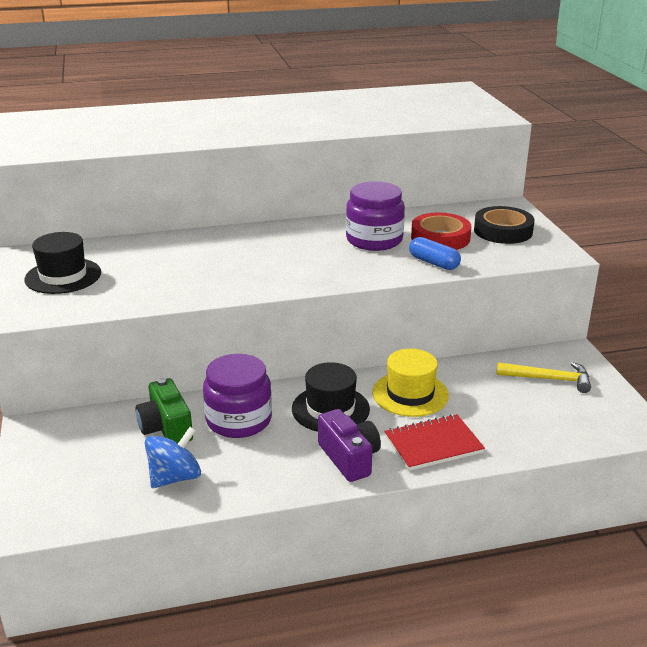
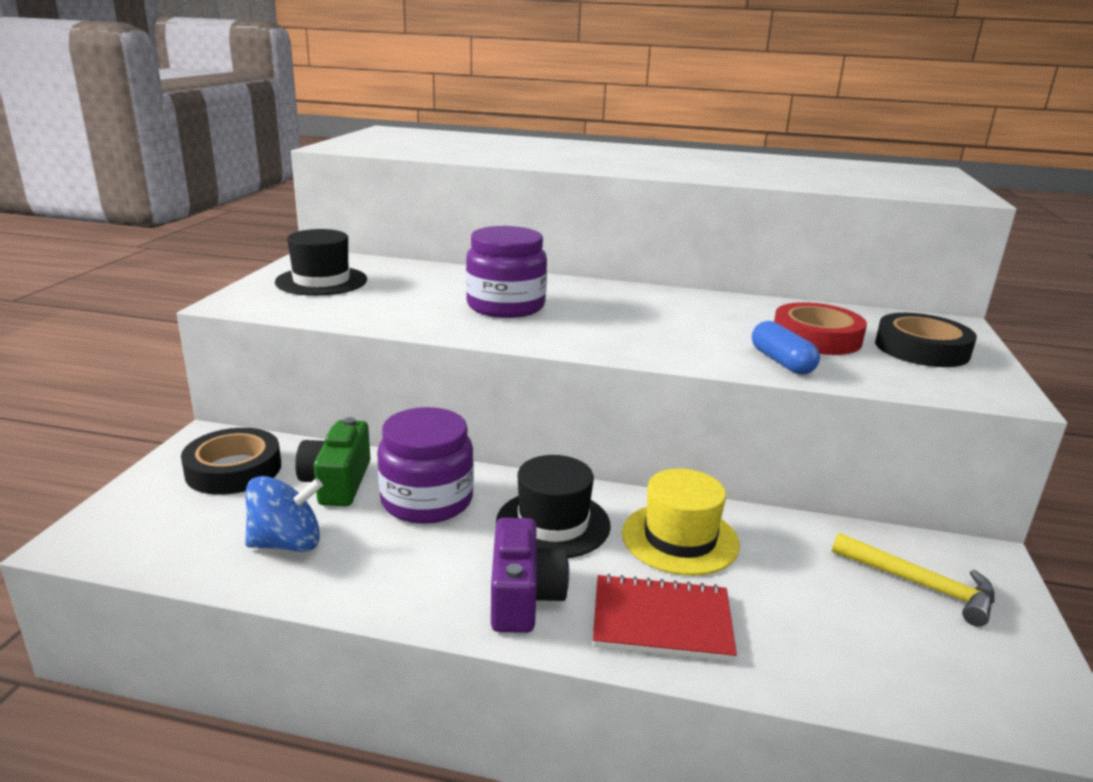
camera: 25 degrees right, 5 degrees down
(80, 442) = (233, 469): none -> black tape
(374, 240) = (719, 321): purple jar -> purple jar (505, 306)

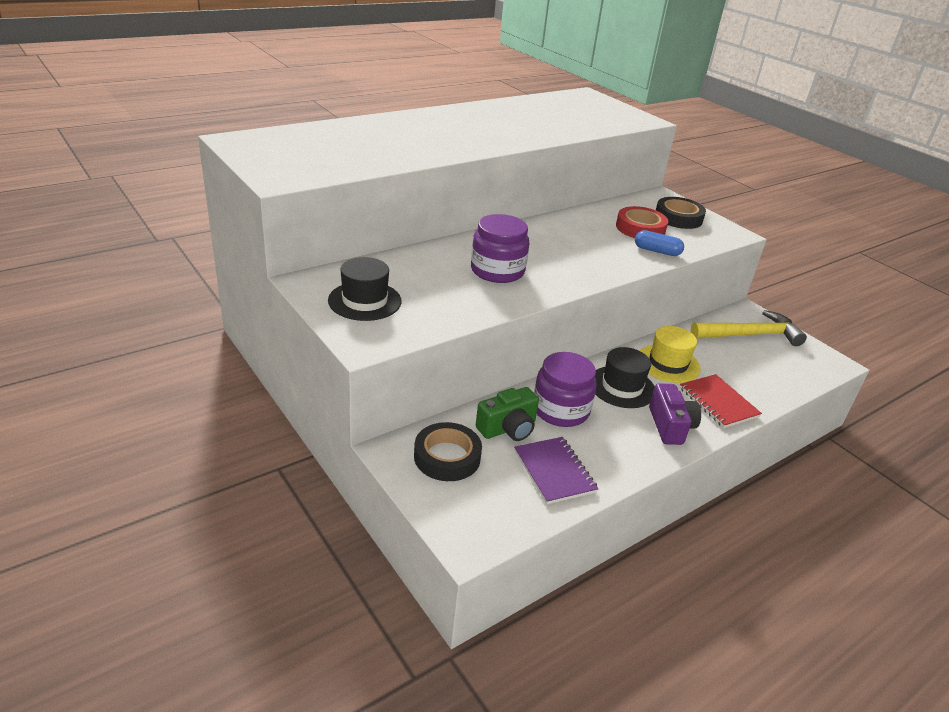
camera: 50 degrees left, 10 degrees up
(287, 543) = (554, 471): blue spinning top -> purple notebook
(337, 482) = (508, 428): green camera -> green camera turned 75 degrees counterclockwise
(523, 597) = (670, 426): purple camera -> purple camera turned 45 degrees clockwise
(661, 621) = (718, 402): red notebook -> red notebook turned 75 degrees counterclockwise
(920, 585) = (750, 335): yellow hammer -> yellow hammer, size x1.53

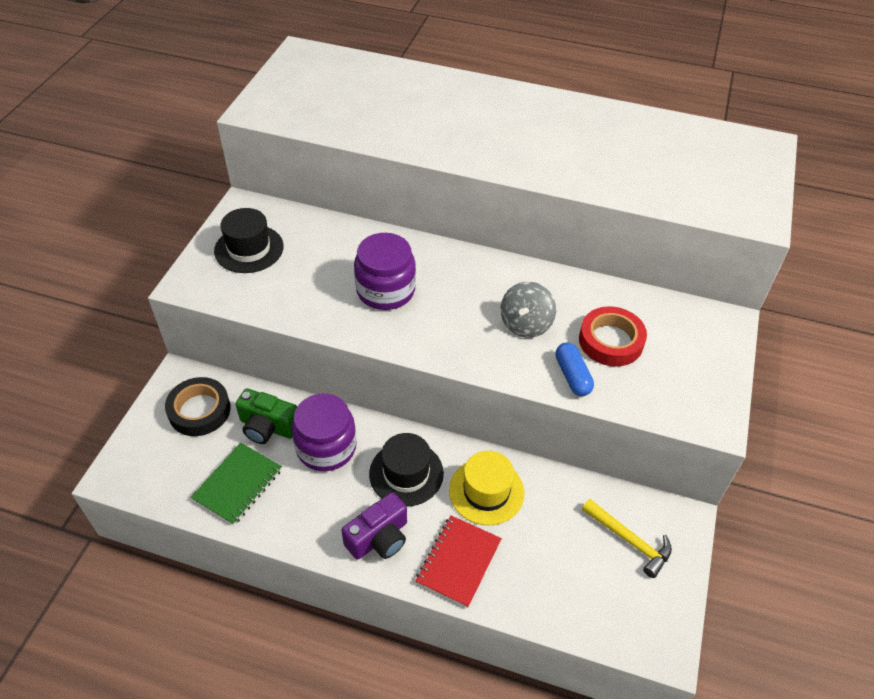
camera: 55 degrees right, 15 degrees up
(554, 471) = (238, 484): purple notebook -> green notebook
(594, 243) = (525, 324): none -> grey spinning top
(678, 218) = (685, 359): black tape -> none
(750, 335) = (629, 540): yellow hammer -> yellow hammer, size x0.65

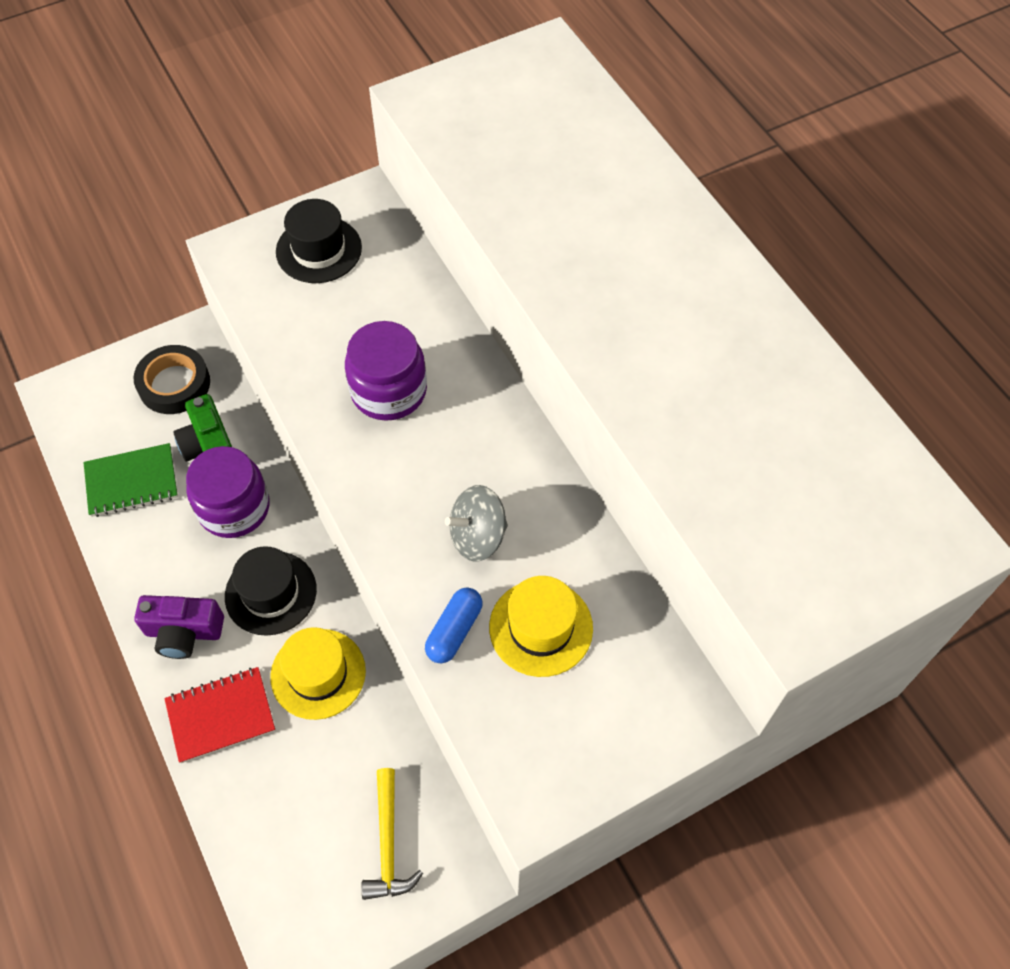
camera: 45 degrees right, 10 degrees up
(611, 341) = (541, 627): red tape -> yellow hat

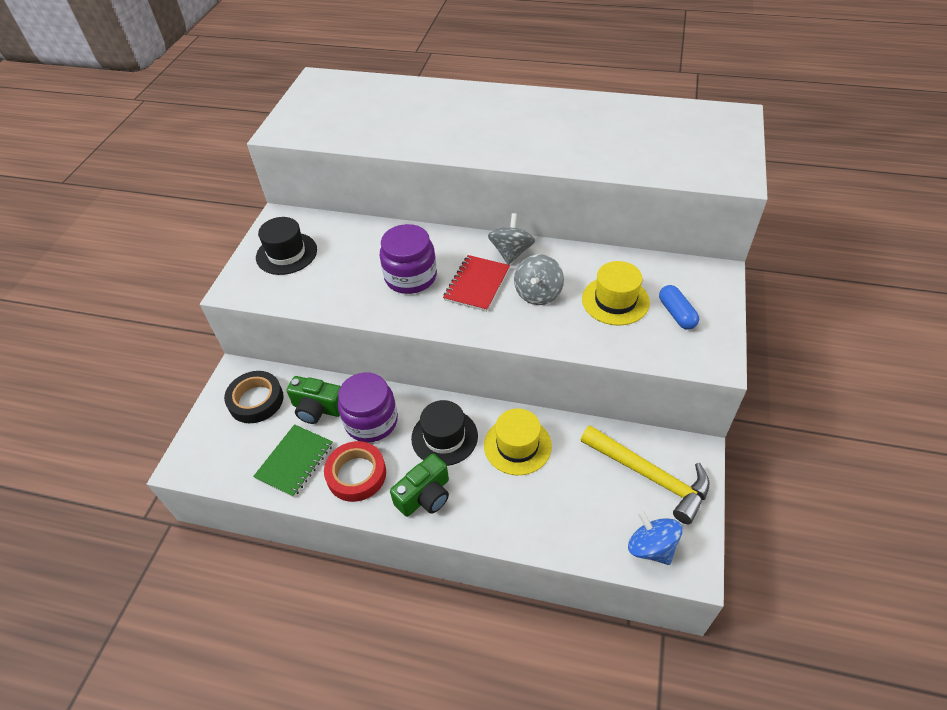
camera: 45 degrees left, 10 degrees down
(160, 549) = (356, 474): none -> red tape
(184, 632) = (425, 496): purple camera -> green camera
(221, 716) = (498, 510): red notebook -> red notebook (477, 284)
(291, 907) = (651, 547): none -> blue spinning top
(388, 843) = (650, 476): yellow hammer -> yellow hammer, size x1.53
(454, 631) = (584, 334): blue capsule -> blue capsule (676, 314)
(521, 459) = (511, 252): none -> grey spinning top

